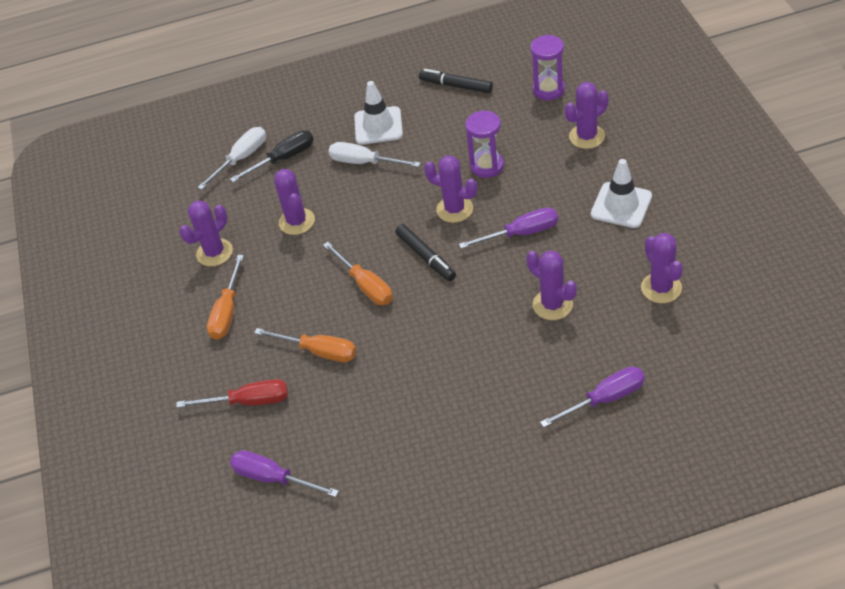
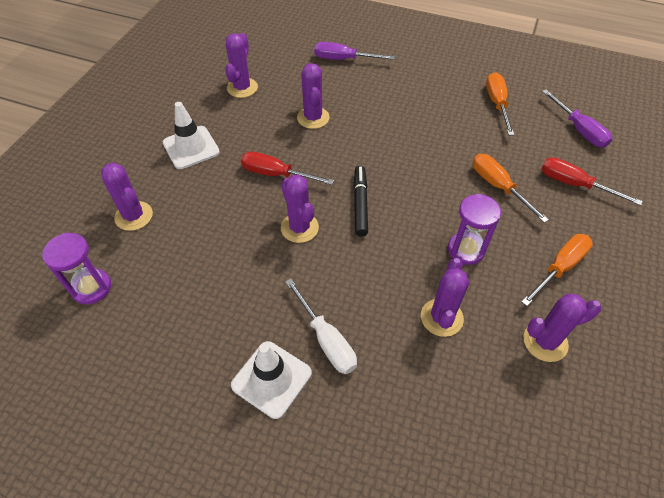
camera: 150 degrees left, 5 degrees up
(241, 158) = (450, 461): white screwdriver -> none
(283, 158) = (402, 417): black screwdriver -> none
(365, 285) = (425, 213): orange screwdriver -> orange screwdriver (497, 104)
(456, 86) = (149, 369): black marker -> none
(487, 166) = (233, 248): purple hourglass -> purple hourglass (466, 250)
(521, 233) = (276, 174): purple screwdriver -> red screwdriver
(586, 136) = (134, 216): purple cactus -> purple cactus turned 45 degrees clockwise

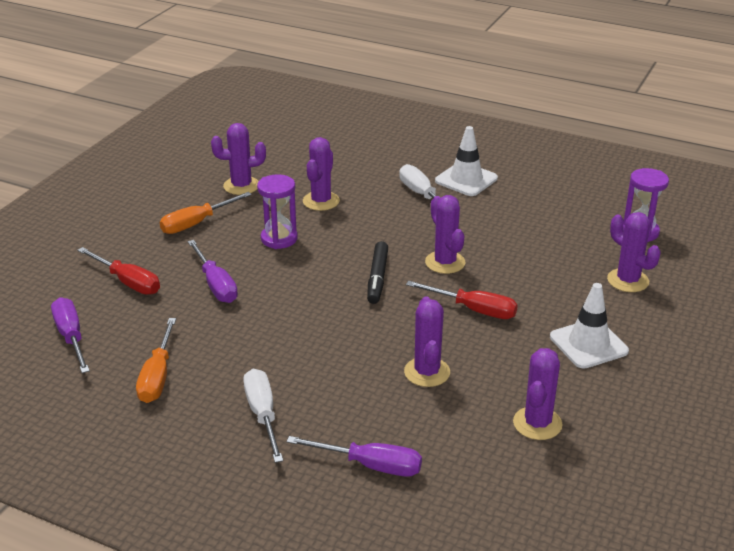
camera: 175 degrees left, 20 degrees down
(416, 83) = (263, 415): none -> white screwdriver
(498, 187) = (216, 285): orange screwdriver -> purple screwdriver

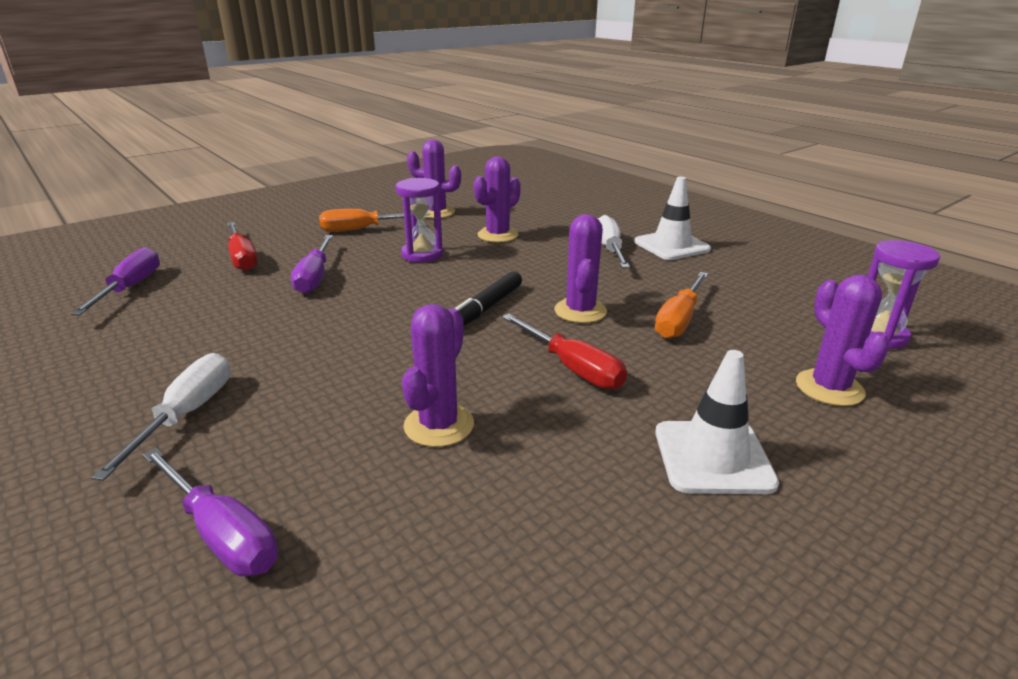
camera: 25 degrees right, 5 degrees down
(157, 376) = (146, 341): orange screwdriver -> orange screwdriver (679, 320)
(537, 423) = (535, 560): purple cactus -> none

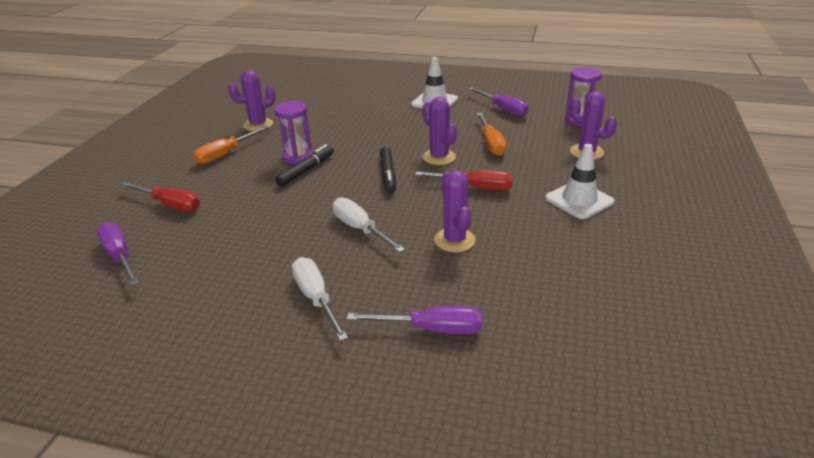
camera: 35 degrees left, 5 degrees up
(315, 277) = (250, 197): purple screwdriver -> purple screwdriver (503, 109)
(408, 271) = (306, 170): none -> black marker
(498, 235) = (325, 128): purple cactus -> none
(609, 249) = (404, 115): white screwdriver -> white screwdriver (360, 229)

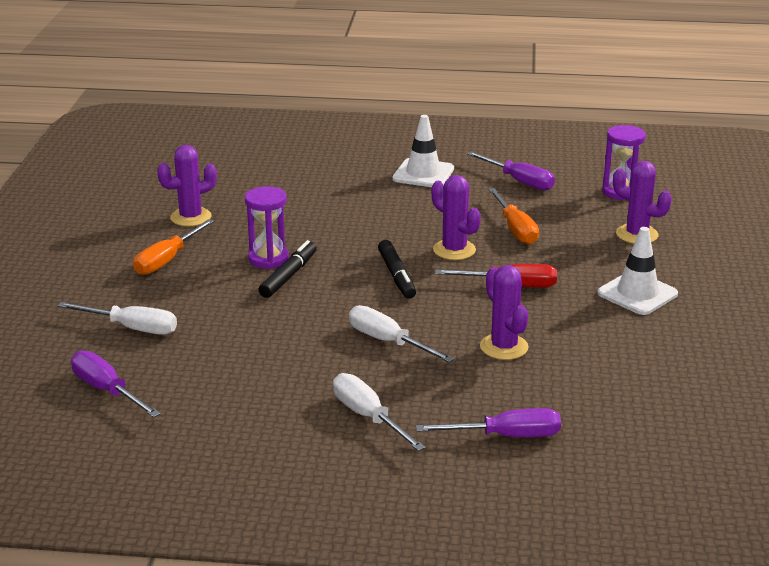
camera: 10 degrees left, 5 degrees down
(170, 205) = (132, 328): red screwdriver -> white screwdriver

